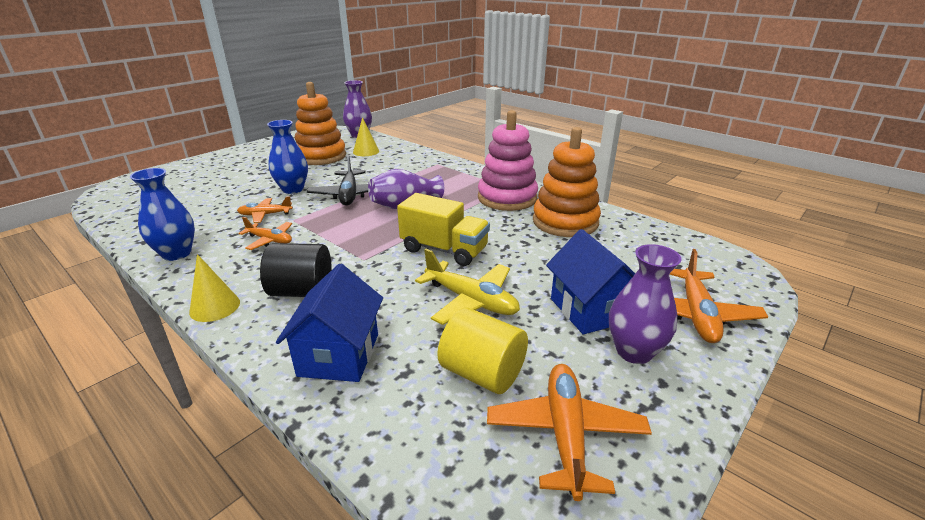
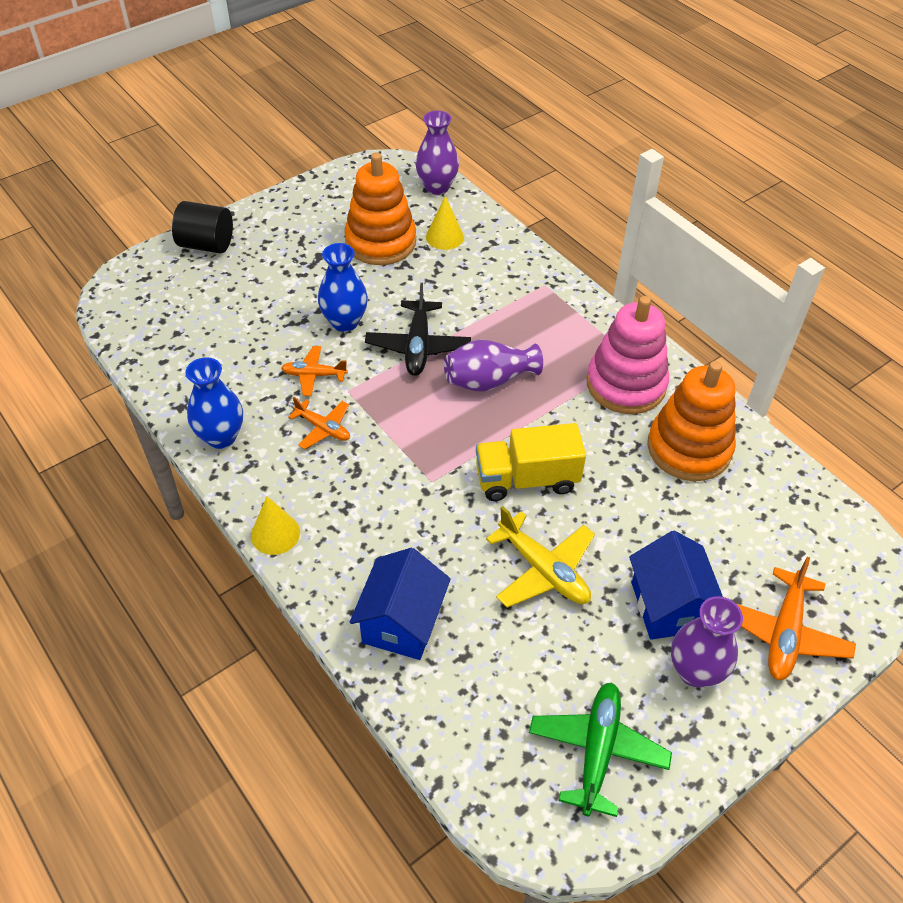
camera: 10 degrees right, 20 degrees up
(302, 291) = (363, 525): black cylinder -> black cylinder (206, 244)
(444, 250) = (526, 479): yellow truck -> yellow truck turned 135 degrees clockwise
(482, 373) = (537, 670): yellow cylinder -> none
(565, 434) = (597, 751): orange plane -> green plane

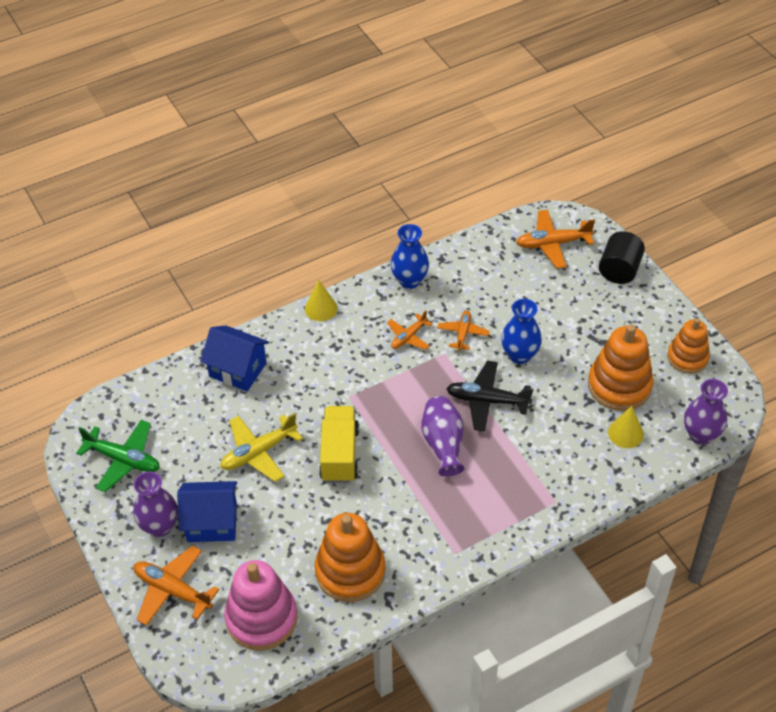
camera: 100 degrees right, 0 degrees up
(159, 301) = (553, 244): none -> orange plane
(336, 195) = (687, 357): none -> orange stacking toy
(626, 384) = (426, 540): pink stacking toy -> pink stacking toy (261, 618)

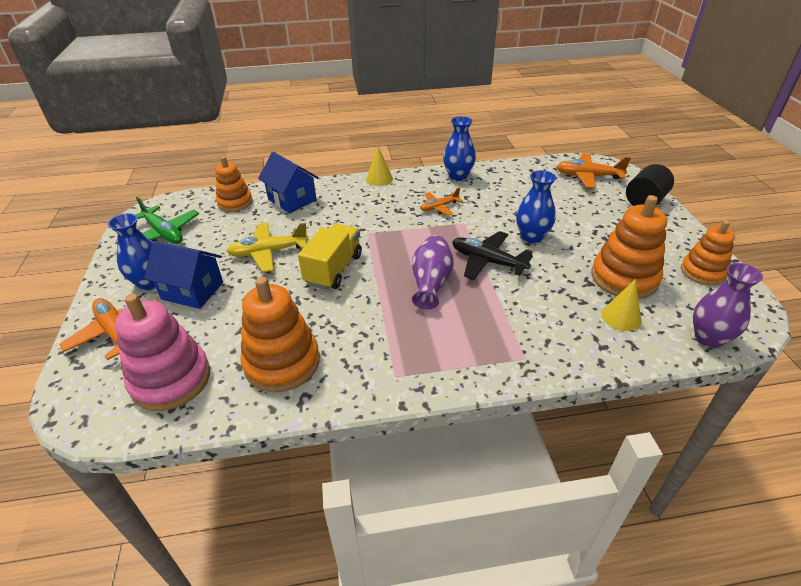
camera: 20 degrees right, 10 degrees down
(160, 526) = (150, 282): purple vase -> blue vase
(173, 392) = (235, 202): none -> orange stacking toy
(463, 333) = (486, 214): orange plane -> none

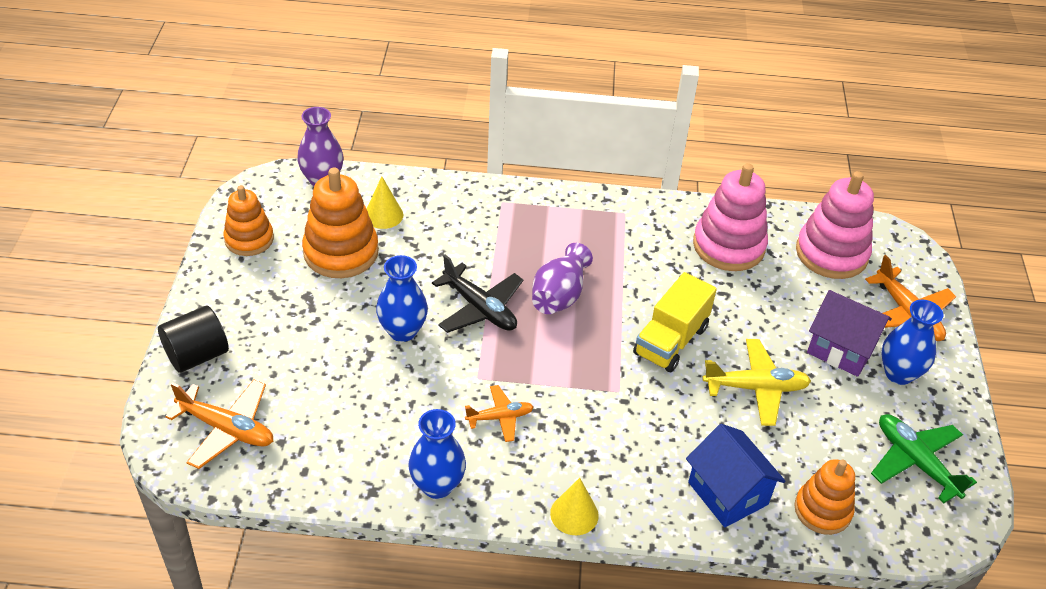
camera: 170 degrees left, 5 degrees up
(192, 291) = (841, 349): blue house -> purple house
(282, 363) = (728, 246): orange stacking toy -> pink stacking toy

